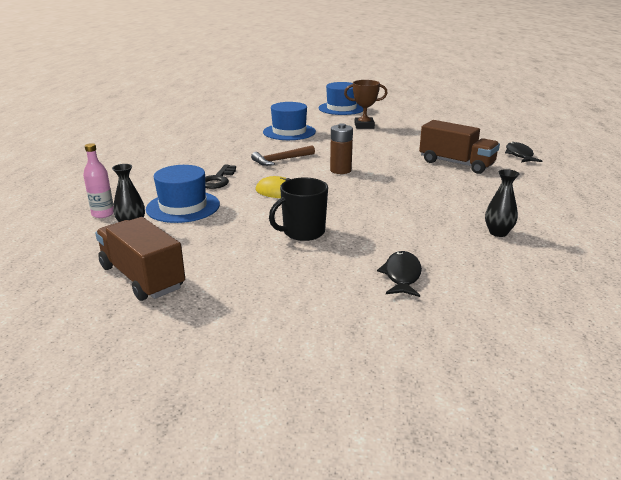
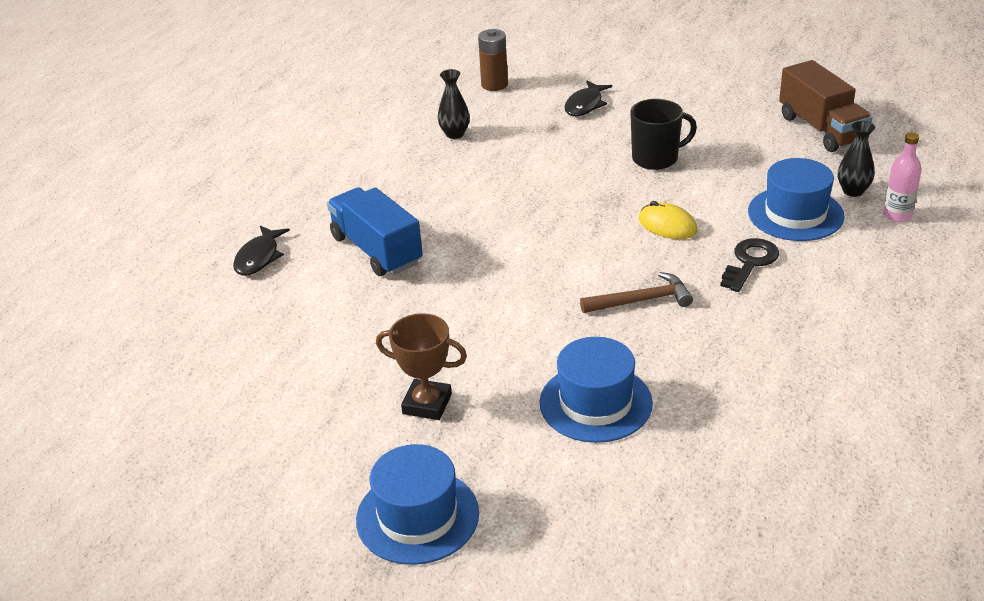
camera: 160 degrees left, 10 degrees up
(340, 170) = (558, 259): brown battery -> brown battery (494, 85)
(456, 164) = (376, 250): brown truck -> blue truck

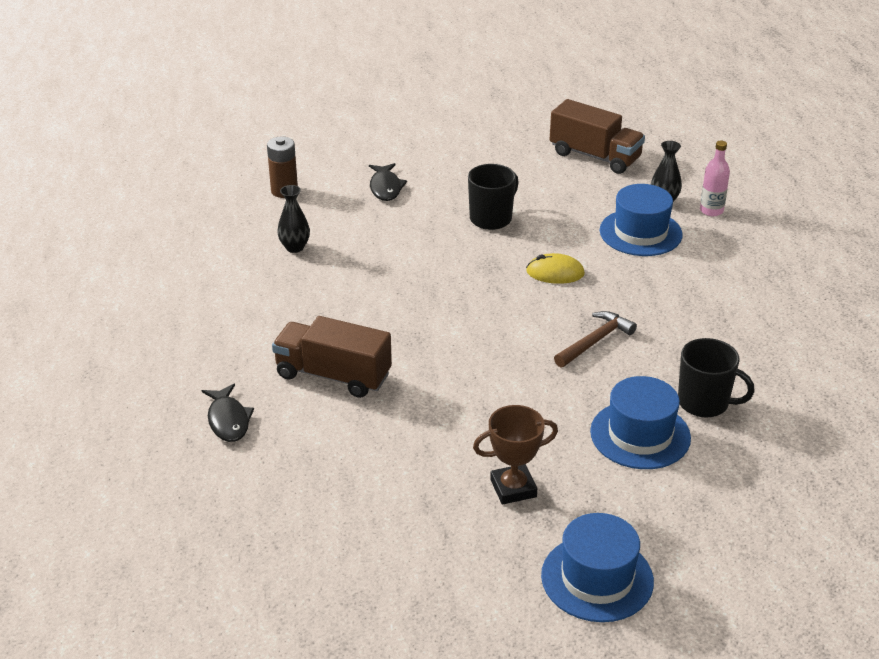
camera: 35 degrees left, 0 degrees up
(376, 250) = (333, 375): blue truck -> brown truck
(693, 398) = (704, 403): none -> black mug
(750, 262) = (644, 283): black key -> none

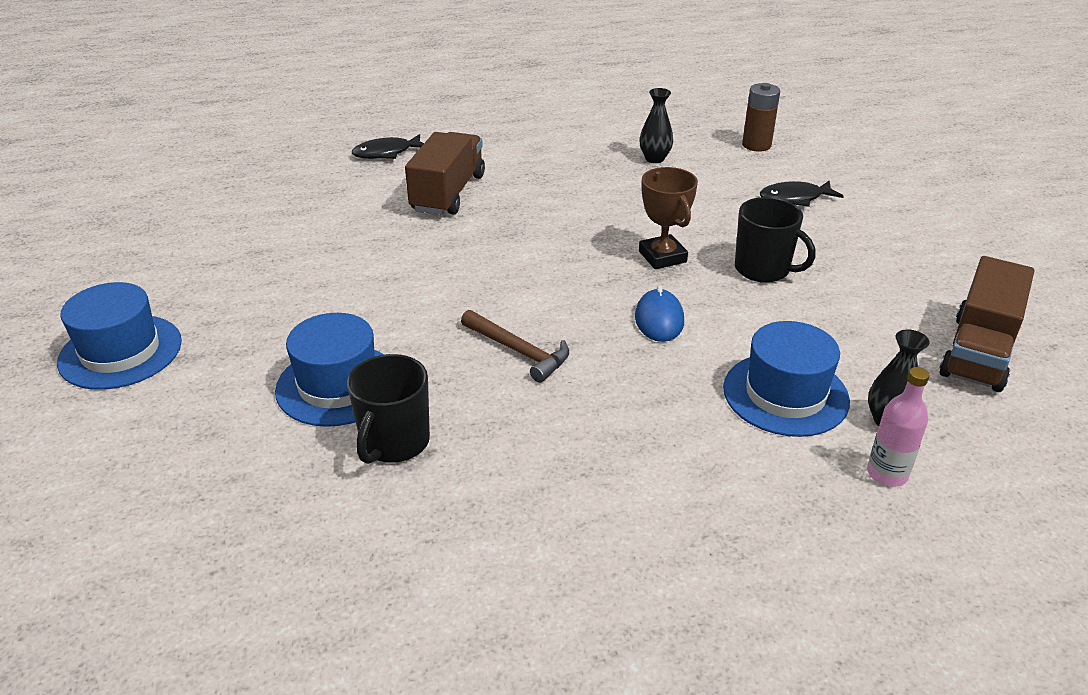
camera: 85 degrees right, 0 degrees up
(513, 488) = (267, 298): brown trophy -> brown trophy (662, 257)
(555, 272) = (659, 319): yellow mouse -> blue mouse

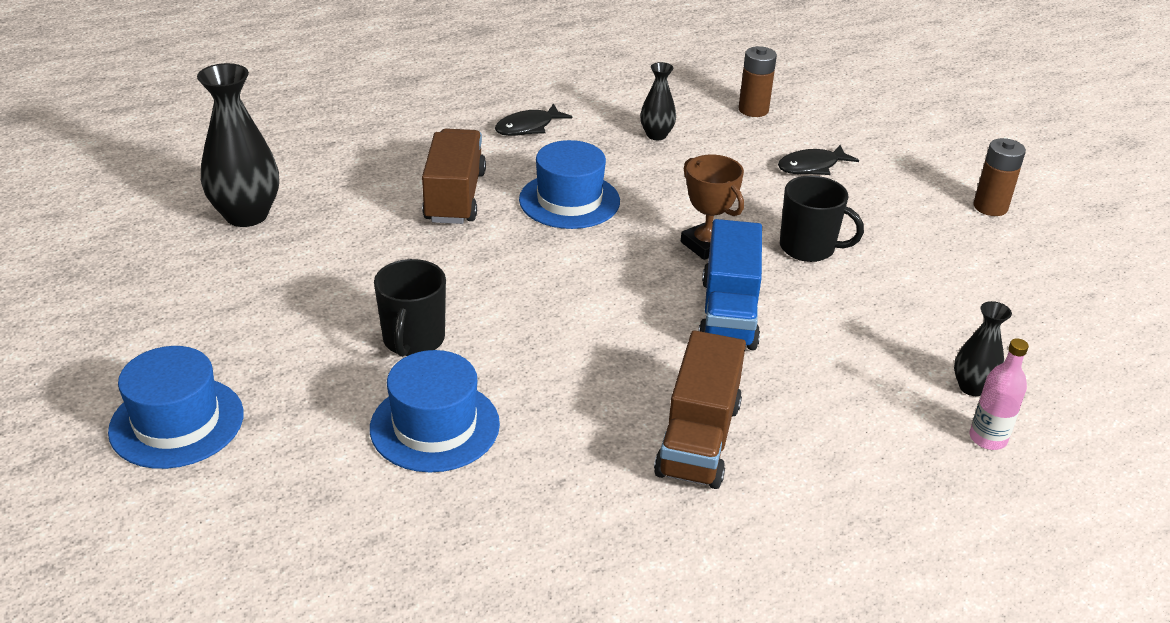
camera: 15 degrees left, 0 degrees up
(264, 191) = (246, 215): none -> black vase
(386, 153) = (365, 155): black fish -> black fish (528, 127)
(394, 443) = (521, 478): black mug -> black mug (413, 340)
(519, 351) = (604, 365): brown hammer -> none
(659, 319) = (728, 313): blue mouse -> blue truck
(785, 394) = (873, 374): blue hat -> blue hat (569, 200)
(968, 251) = (990, 207): none -> brown battery
(978, 352) = (1029, 309): brown truck -> brown truck (698, 439)

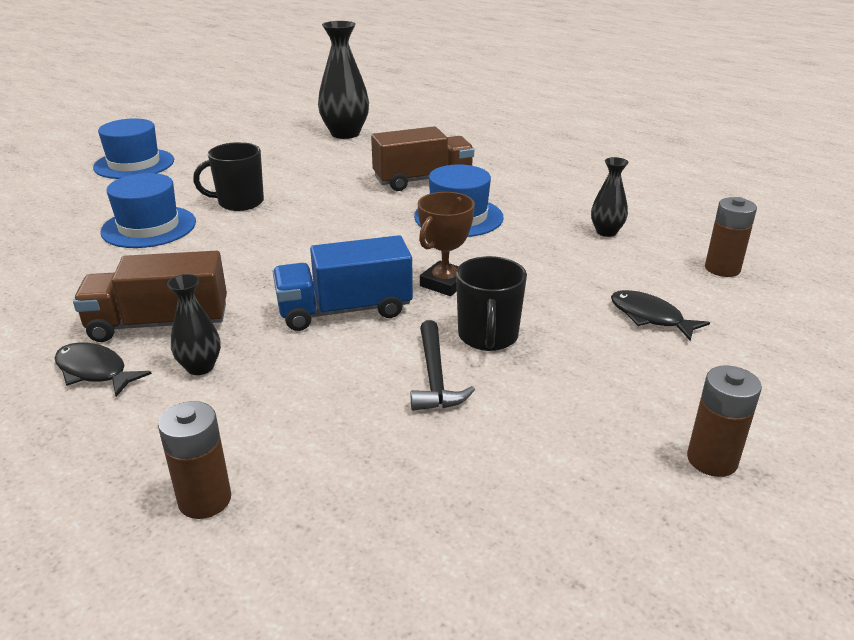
camera: 70 degrees right, 5 degrees down
(528, 127) = (550, 183): black fish -> black fish (95, 371)
(858, 290) = (434, 377): none -> black hammer
(972, 387) = (296, 478): black vase -> black vase (200, 367)
(988, 438) = (205, 500): pink bottle -> brown battery

